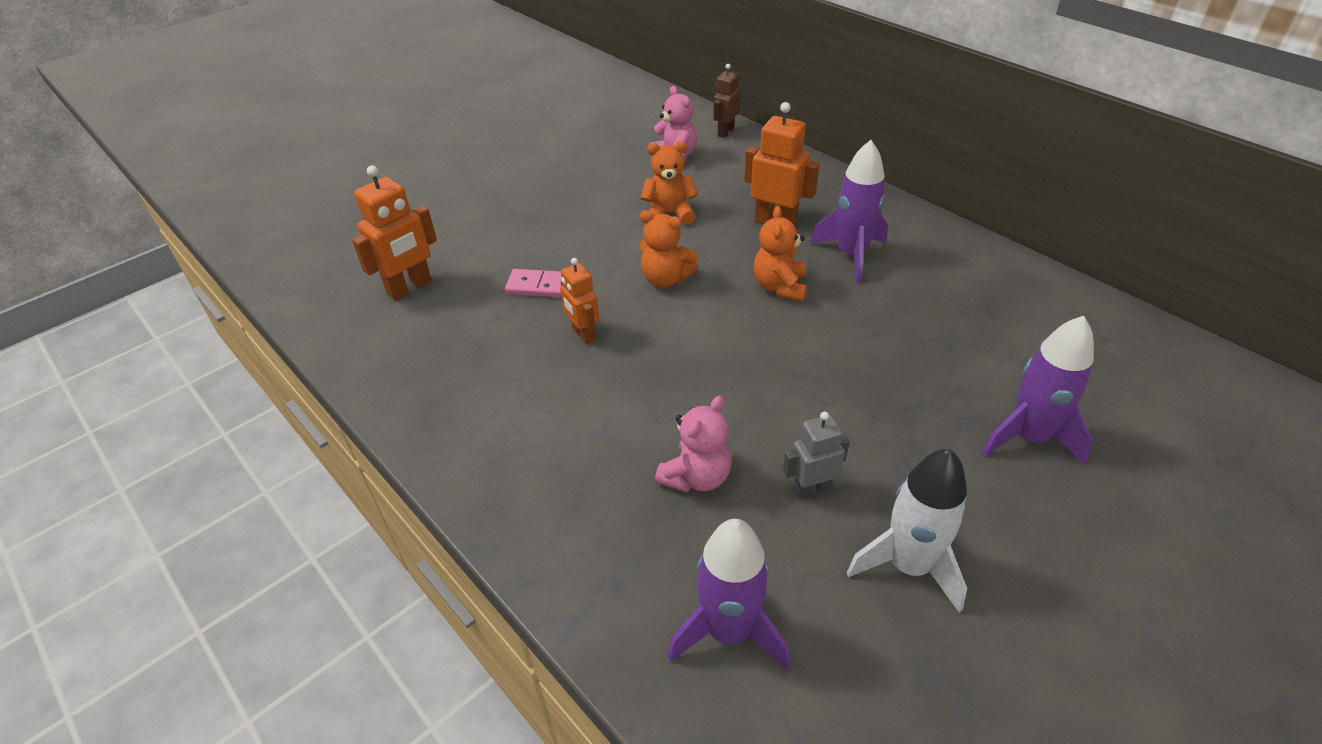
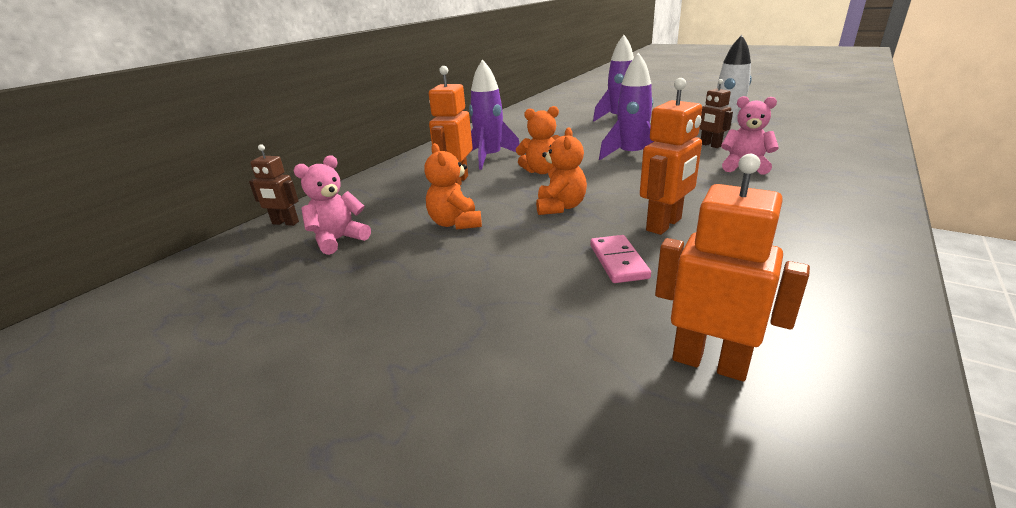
camera: 105 degrees left, 15 degrees down
(583, 334) = (664, 225): orange robot -> orange robot, size x1.57
(729, 631) = (821, 148): purple rocket -> purple rocket (631, 156)
(811, 489) = (710, 145): grey robot -> brown robot

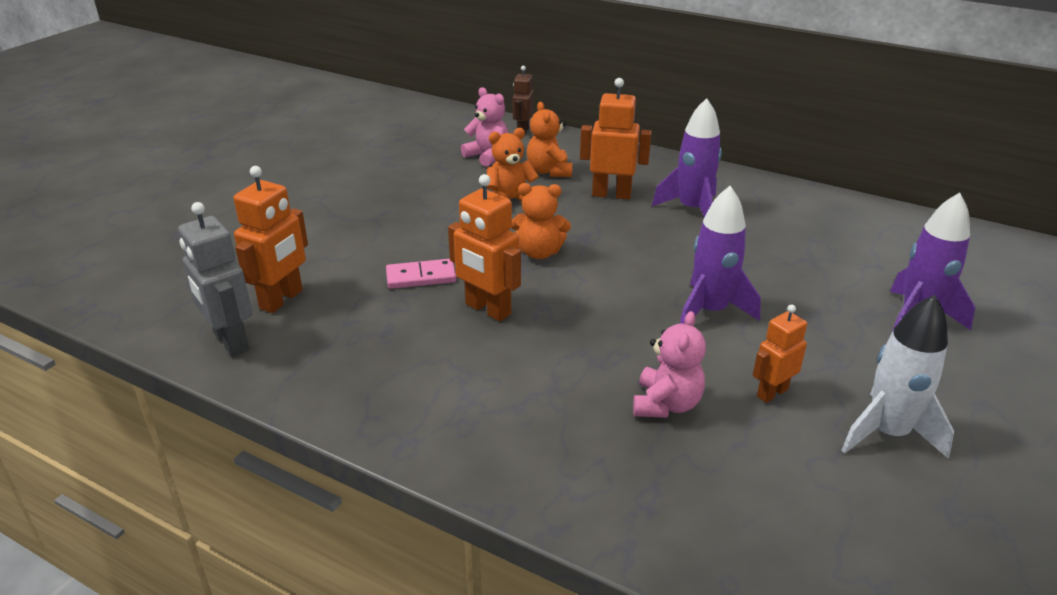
camera: 85 degrees right, 5 degrees up
(541, 171) = (646, 243): orange teddy bear -> orange teddy bear (549, 171)
(710, 145) = (772, 393): brown robot -> orange robot
(840, 397) = (230, 342): none -> grey robot

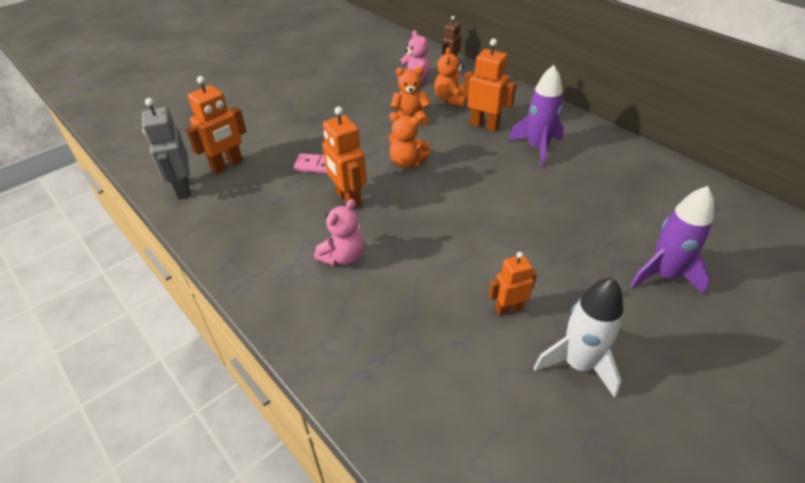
camera: 20 degrees right, 10 degrees up
(666, 404) = (426, 299): pink teddy bear -> pink teddy bear (343, 257)
(710, 311) = (501, 233): purple rocket -> none

